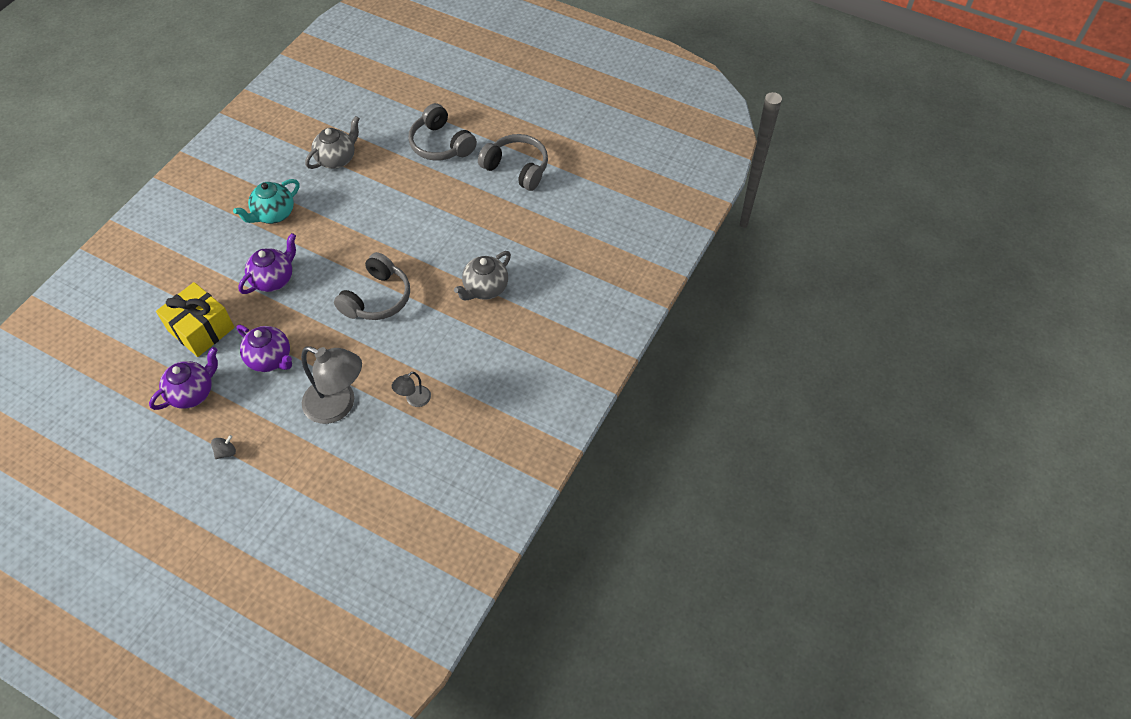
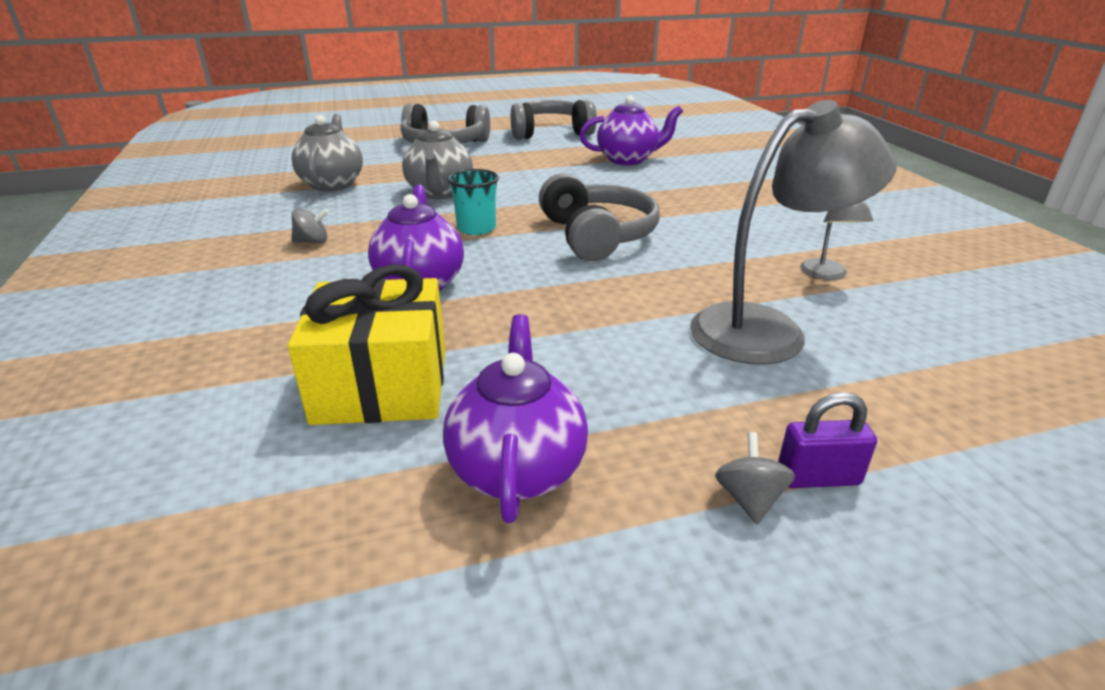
camera: 45 degrees left, 25 degrees down
(251, 463) = (818, 478): none -> purple padlock
(271, 359) = (574, 347): purple teapot -> purple teapot (628, 159)
(274, 214) = (312, 241): turquoise teapot -> grey spinning top
(341, 253) = (476, 228): none -> turquoise cup
(485, 289) = (688, 186): grey teapot -> grey teapot (440, 193)

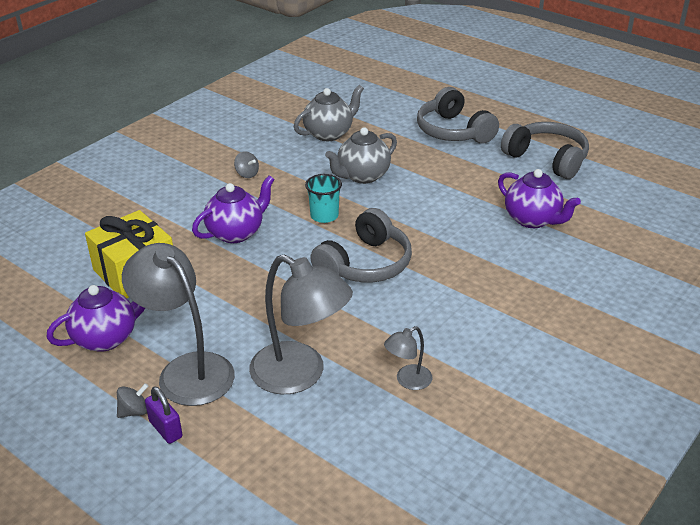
camera: 55 degrees right, 5 degrees up
(683, 411) = (187, 370): none -> grey lamp

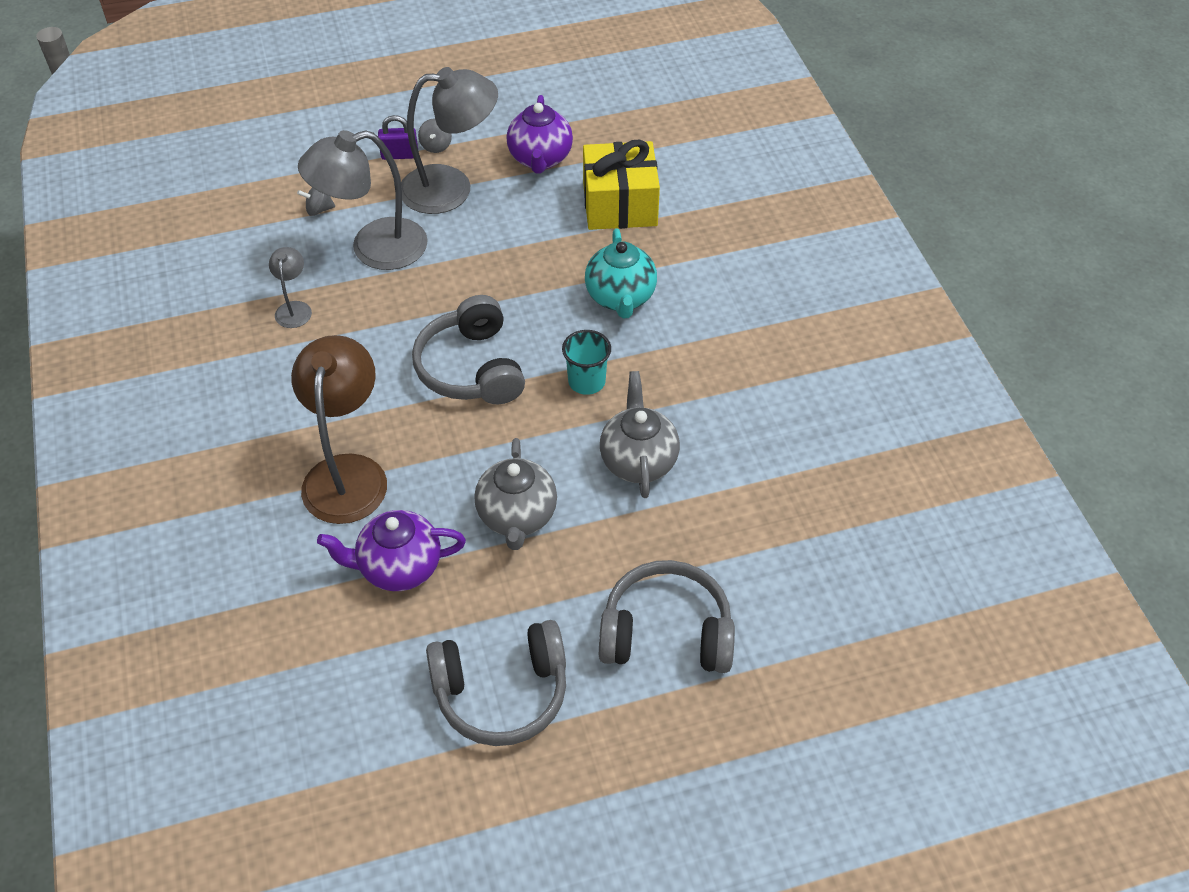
camera: 125 degrees right, 15 degrees up
(236, 233) = (620, 298): purple teapot -> turquoise teapot
(247, 174) = (734, 358): grey spinning top -> grey spinning top (319, 209)
(329, 133) = (772, 486): grey teapot -> grey teapot (517, 517)
(504, 271) = (347, 473): none -> brown lamp

